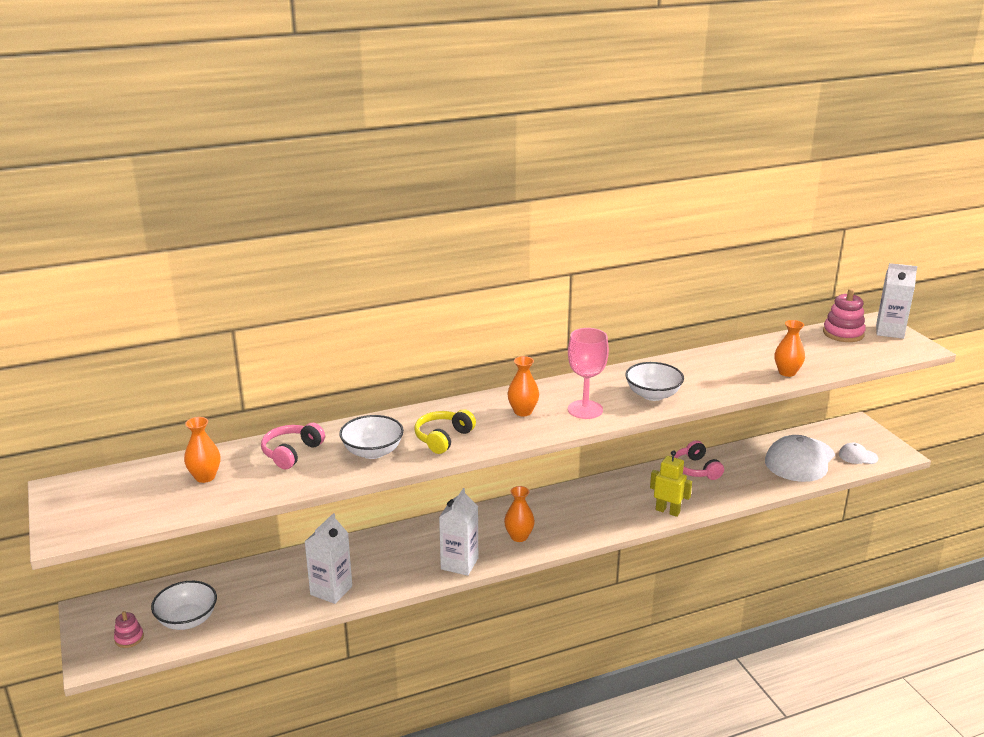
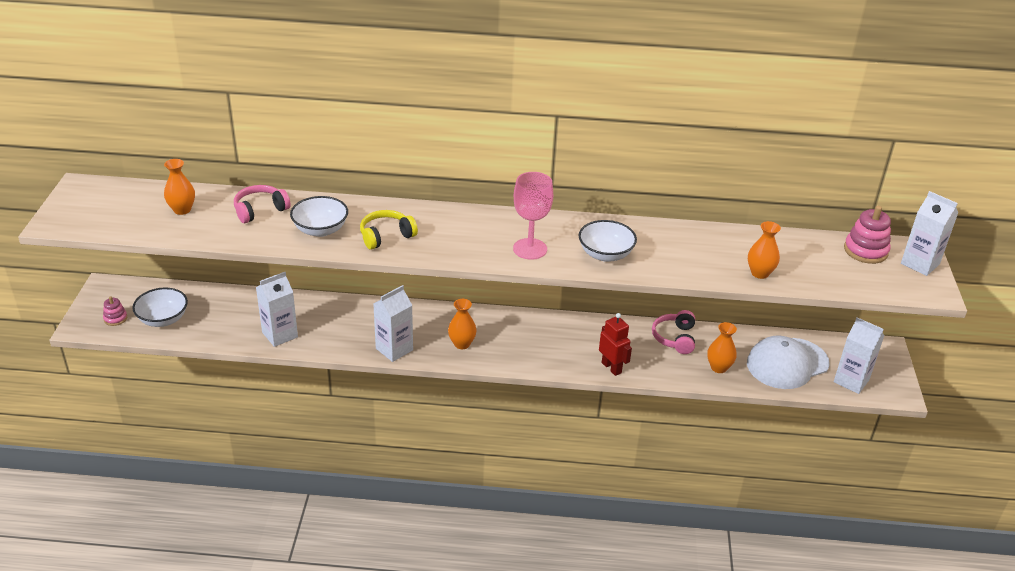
camera: 25 degrees right, 10 degrees up
(523, 411) = (474, 233): orange vase -> orange vase (719, 367)
(667, 511) = (611, 368): yellow robot -> red robot
(858, 456) = (851, 381): white cap -> white carton

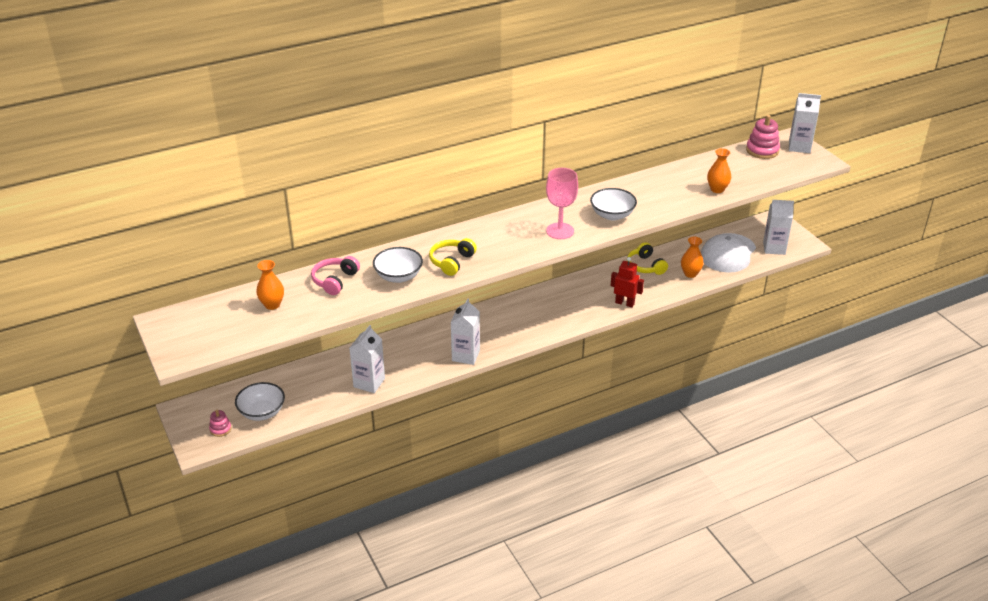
camera: 30 degrees left, 0 degrees up
(462, 344) = (509, 331): orange vase -> none
(674, 338) = (645, 266): pink headphones -> yellow headphones

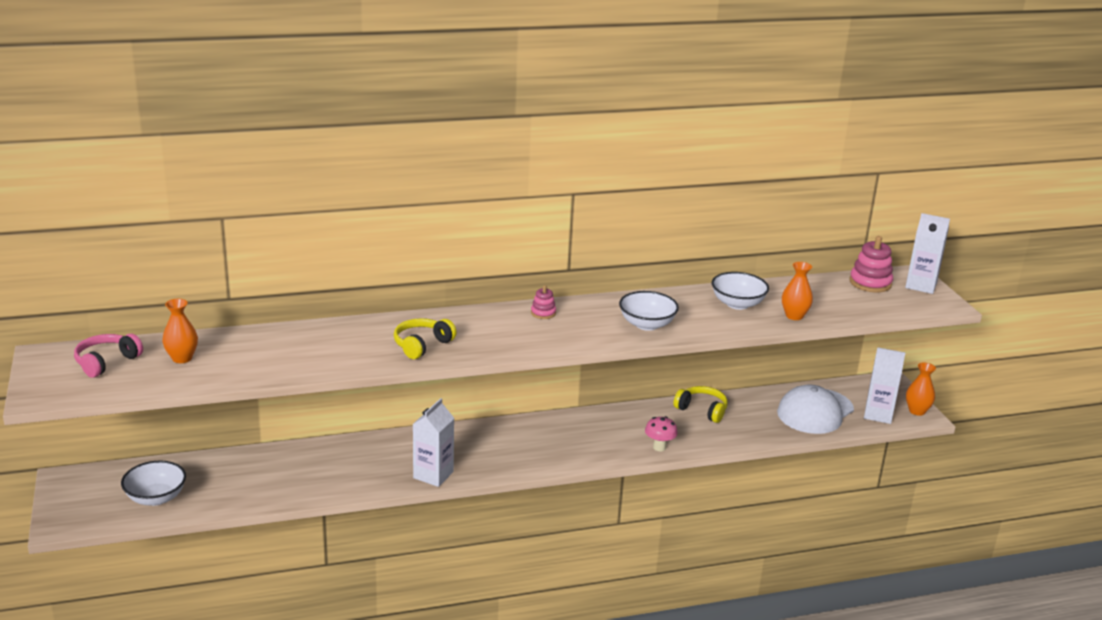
camera: 10 degrees right, 10 degrees down
(220, 429) = (97, 508): pink stacking toy -> pink stacking toy (543, 313)
(335, 281) = (270, 344): pink headphones -> pink headphones (106, 362)
(369, 383) = (300, 486): white carton -> none
(398, 276) = (349, 351): white bowl -> white bowl (737, 304)
(560, 231) = (572, 332): pink goblet -> none
(624, 303) = (659, 447): red robot -> pink mushroom
(645, 266) = (702, 410): yellow headphones -> yellow headphones turned 135 degrees clockwise
(690, 274) = (757, 427): orange vase -> orange vase (917, 411)

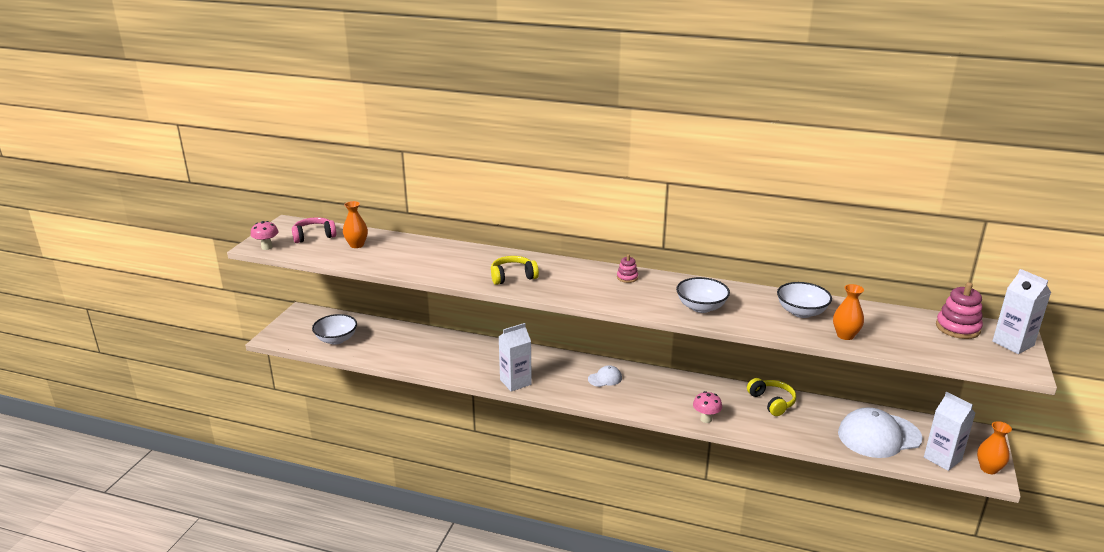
camera: 35 degrees right, 0 degrees up
(57, 394) = (267, 247): none -> pink mushroom
(524, 439) = (605, 378): none -> white cap

